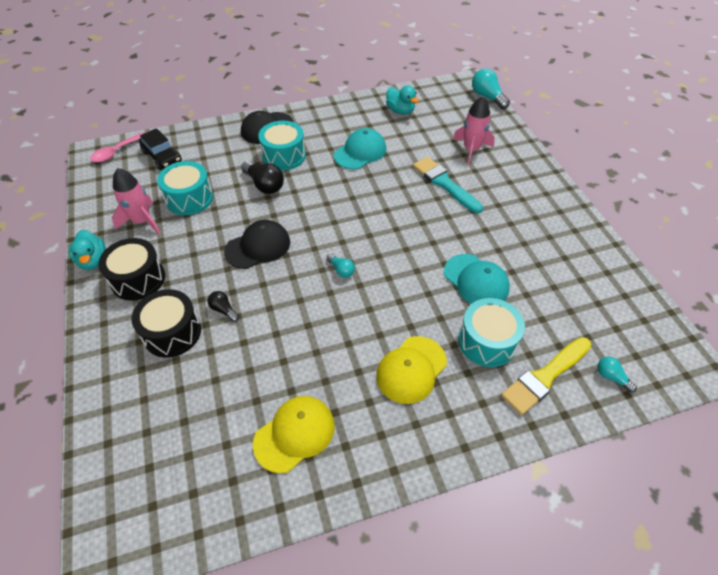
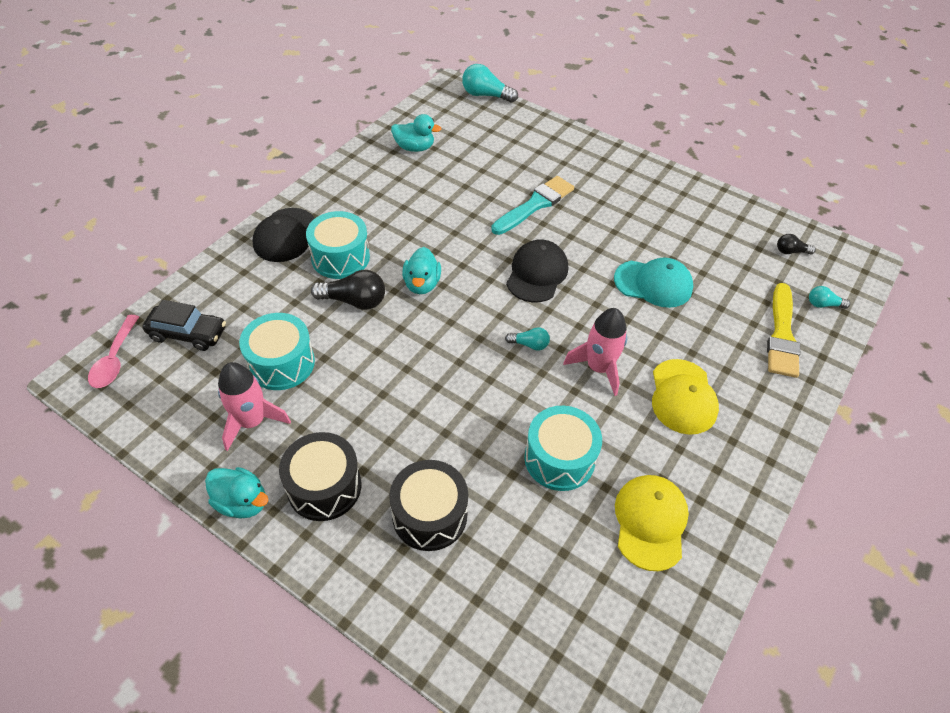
camera: 40 degrees left, 0 degrees up
(224, 310) = (458, 456): black light bulb -> black light bulb (790, 251)
(258, 247) = (421, 370): black cap -> black cap (537, 274)
(314, 196) = (422, 284): none -> turquoise duck
(360, 152) = (420, 212): turquoise cap -> none
(444, 183) = (535, 205): turquoise brush -> turquoise brush turned 120 degrees clockwise
(471, 150) = (525, 158): pink rocket -> pink rocket (598, 368)
(487, 341) = (714, 333): turquoise drum -> turquoise drum (559, 458)

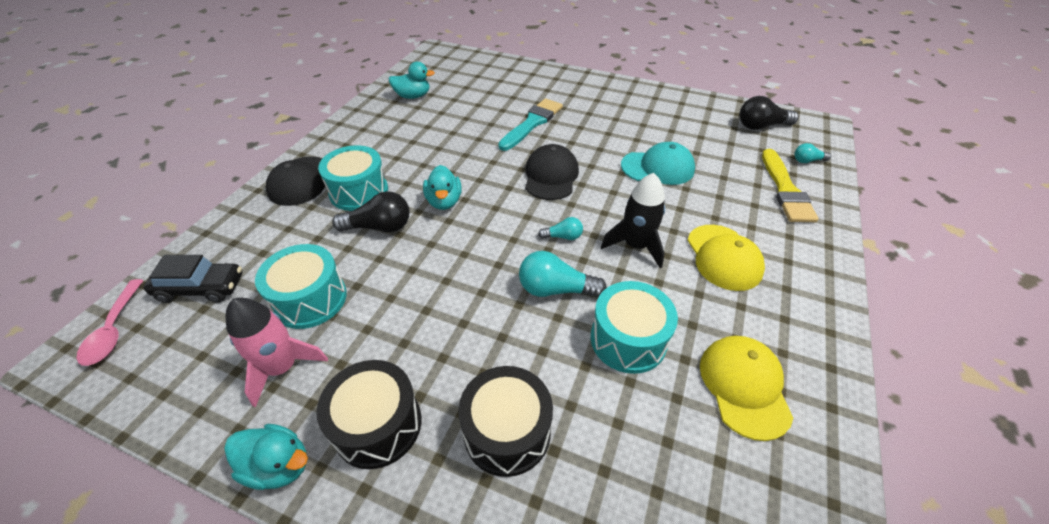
camera: 10 degrees left, 5 degrees down
(485, 95) = (466, 53): turquoise light bulb -> turquoise light bulb (555, 289)
(598, 368) = (635, 246): pink rocket -> black rocket
(790, 251) = (761, 126): black light bulb -> black light bulb, size x1.78

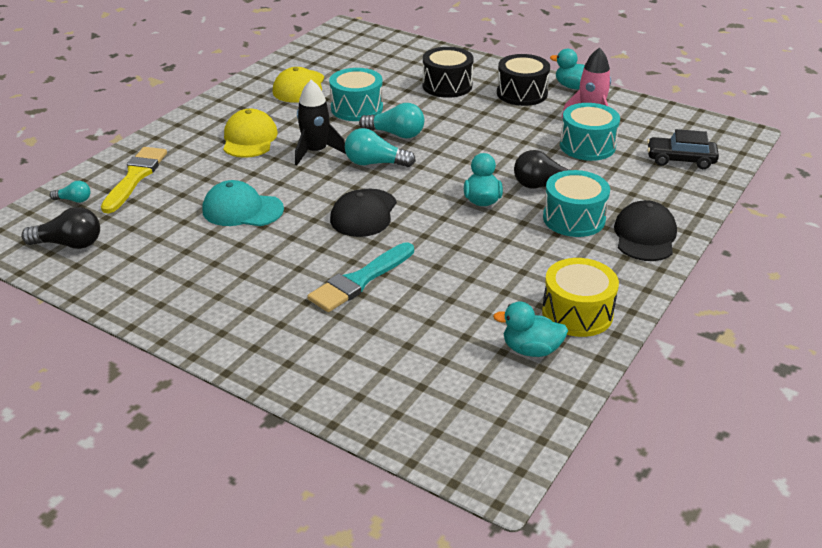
camera: 170 degrees left, 10 degrees down
(114, 330) = (726, 143): pink spoon -> none
(378, 118) = (577, 313): none -> yellow drum
(563, 236) = (375, 163): turquoise light bulb -> turquoise light bulb, size x1.78

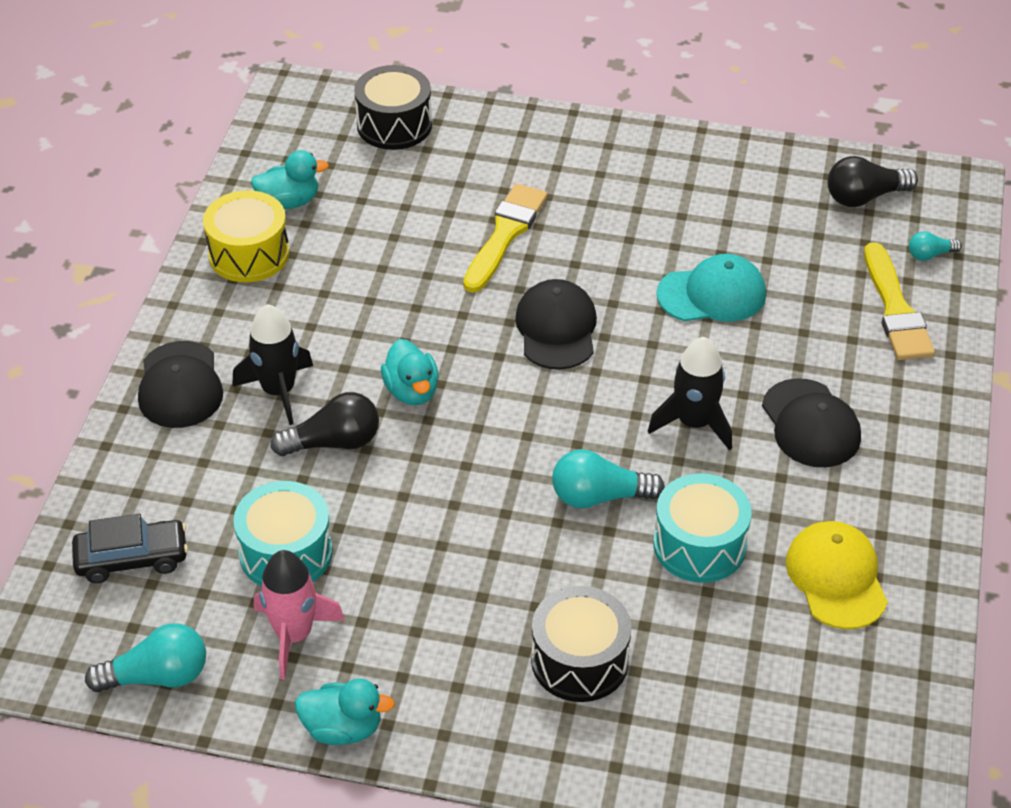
camera: 160 degrees right, 10 degrees up
(249, 139) = (810, 424): yellow cap -> black cap
(360, 280) = (505, 234): turquoise brush -> yellow brush
(375, 163) = (594, 423): turquoise light bulb -> turquoise light bulb (157, 676)
(522, 93) = (434, 675): black drum -> black drum (394, 125)
(574, 218) = (278, 391): turquoise drum -> black rocket

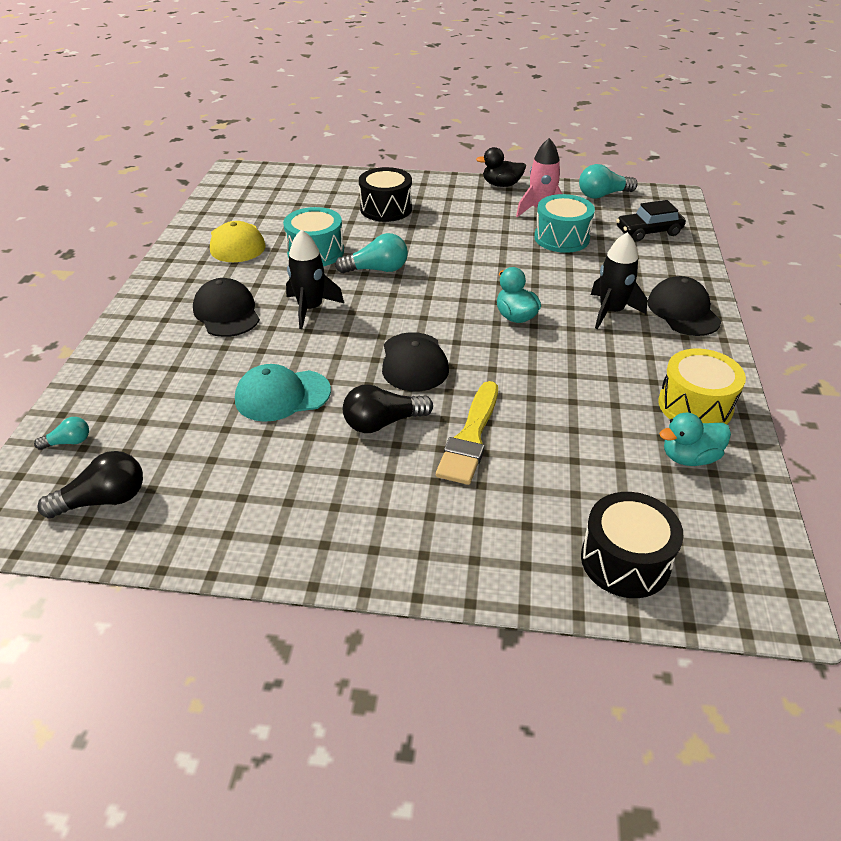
camera: 175 degrees right, 5 degrees down
(334, 442) = (557, 286): black light bulb -> black light bulb (383, 423)
(343, 728) = (501, 185): turquoise duck -> black duck
(895, 309) = (126, 392): yellow brush -> none

